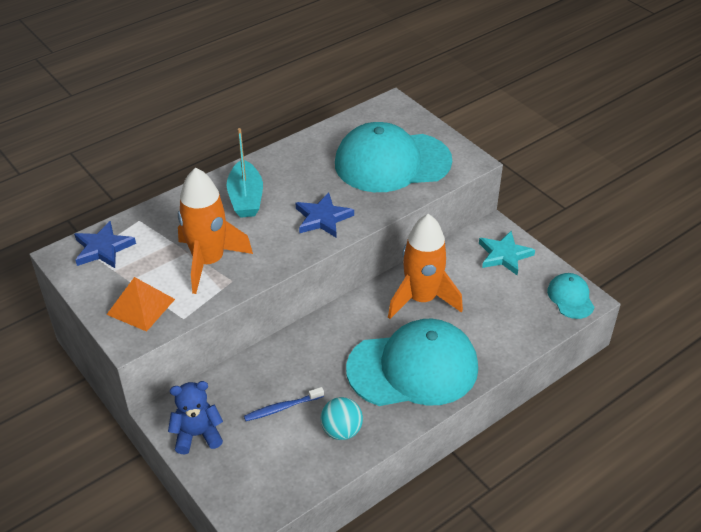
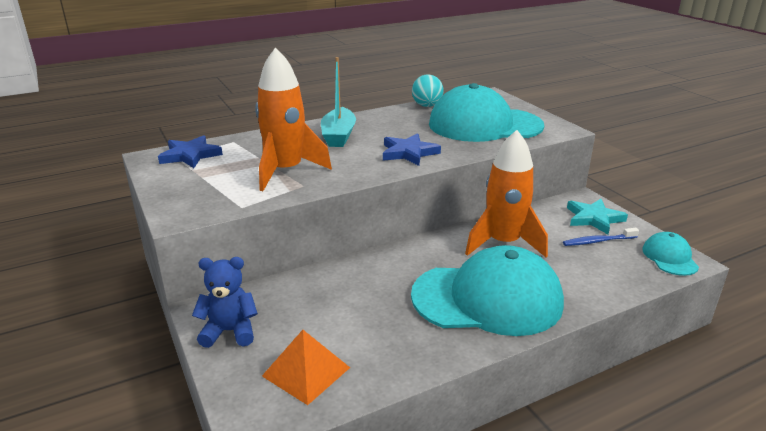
camera: 10 degrees right, 15 degrees down
(141, 306) = (203, 195): orange pyramid -> orange pyramid (306, 371)
(282, 408) = (332, 318): blue toothbrush -> blue toothbrush (598, 241)
(341, 431) = (394, 347): turquoise ball -> turquoise ball (427, 105)

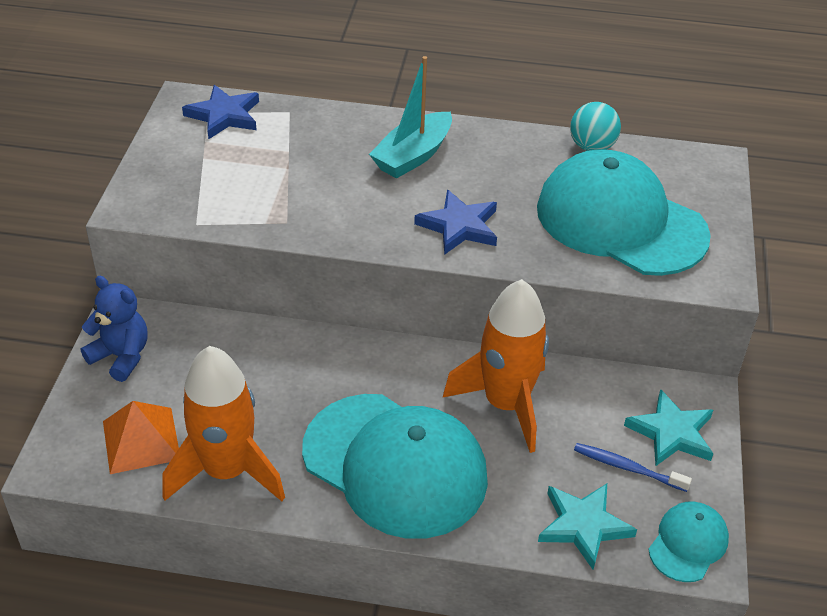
camera: 35 degrees right, 15 degrees up
(286, 171) = (292, 190): orange rocket -> orange rocket (227, 471)
(617, 275) = (583, 525): none -> turquoise star

